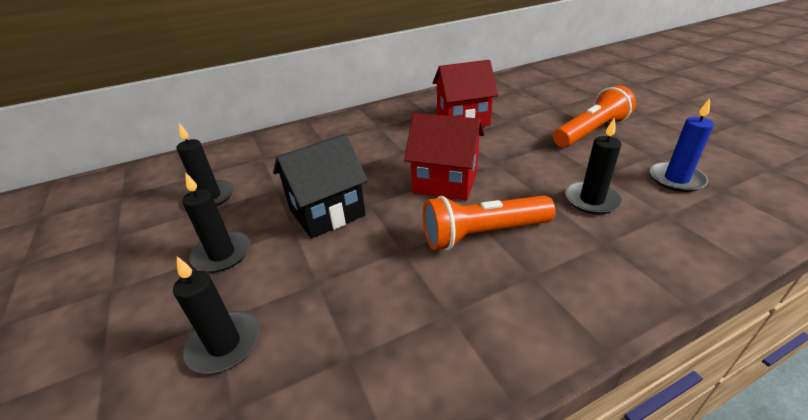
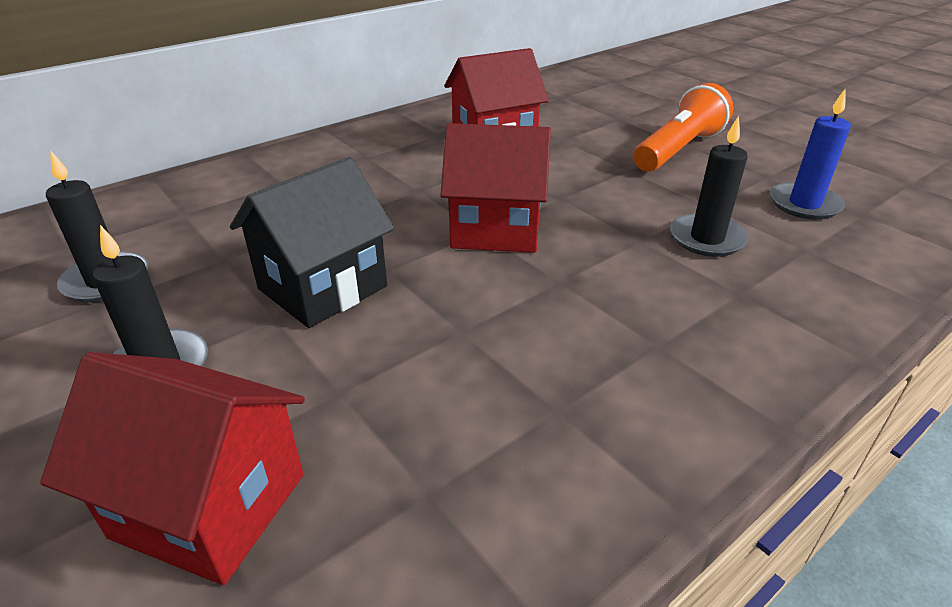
camera: 15 degrees left, 0 degrees up
(224, 344) = (210, 505): black candle -> red house
(482, 234) = (572, 297): orange flashlight -> none

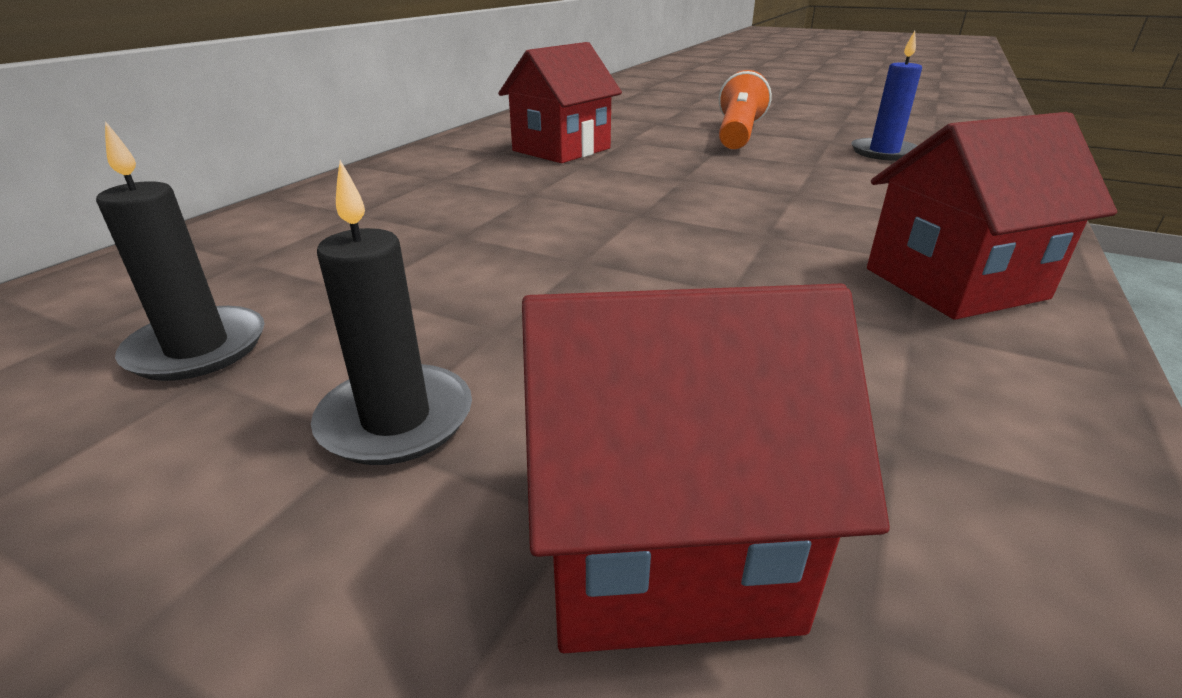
camera: 25 degrees left, 5 degrees down
(322, 287) = (526, 290): black house -> none
(495, 229) = (653, 209): red house -> red house (954, 283)
(706, 239) = (846, 184): black candle -> none

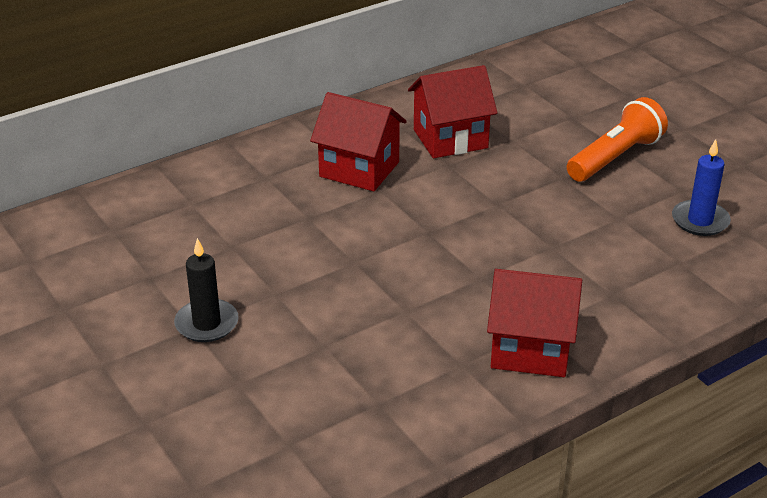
camera: 30 degrees right, 5 degrees up
(197, 348) = (152, 259): black candle -> none
(664, 547) = (256, 401): red house -> red house (359, 169)

